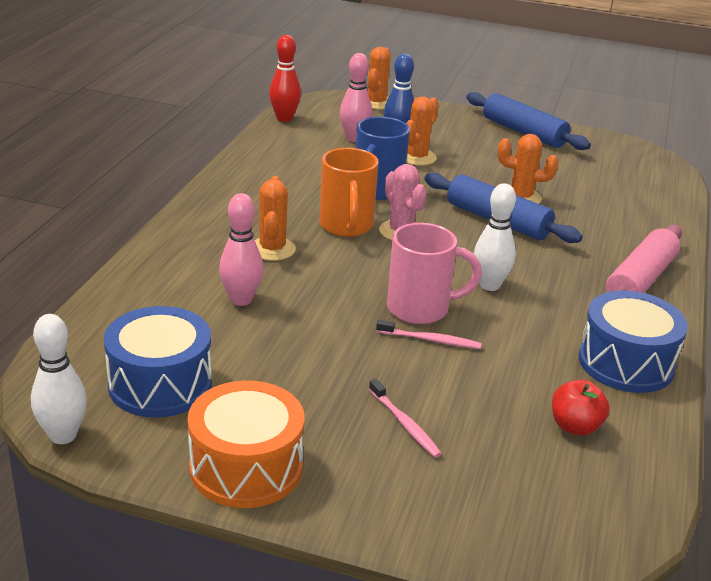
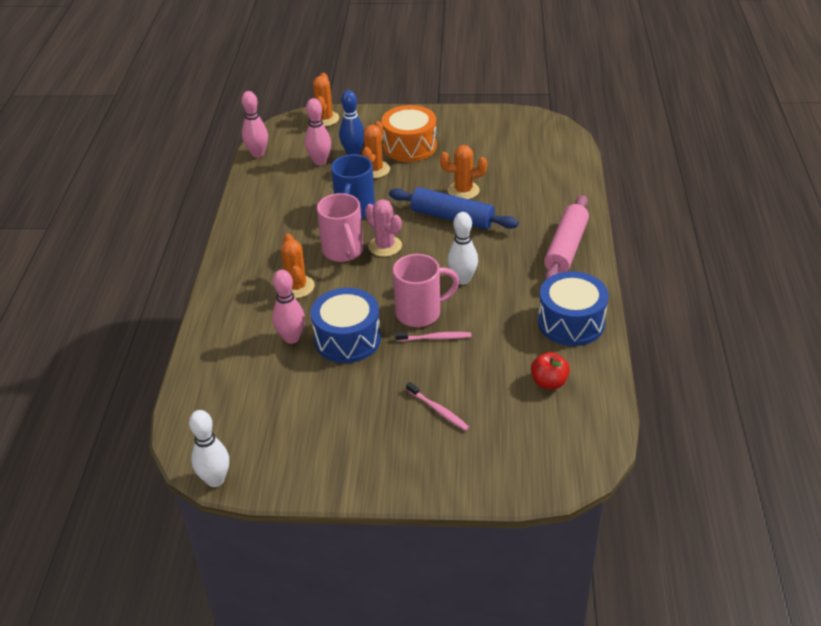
camera: 10 degrees left, 10 degrees up
(160, 384) = (263, 423): blue drum -> blue drum (347, 339)
(246, 467) = (346, 470): orange drum -> orange drum (410, 146)
(284, 118) = (258, 154): red bowling pin -> pink bowling pin
(346, 226) = (343, 252): orange mug -> pink mug
(523, 132) = (448, 123): blue rolling pin -> none

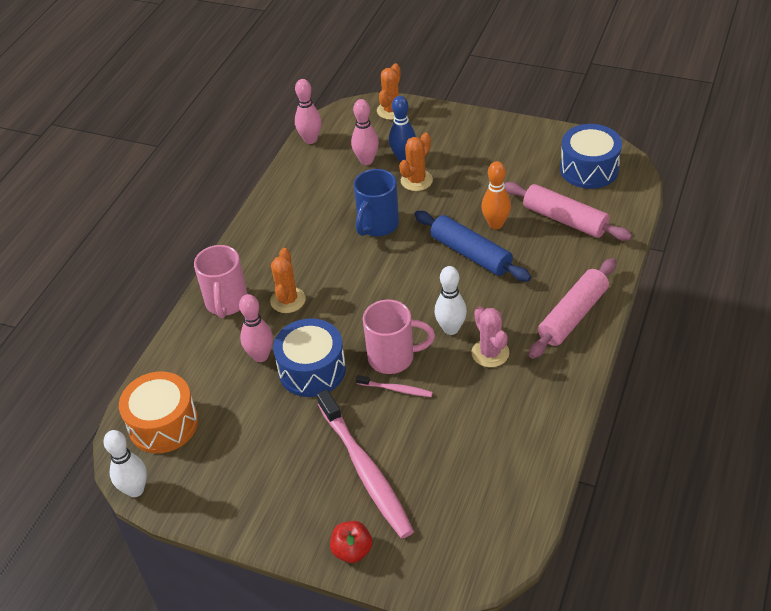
camera: 20 degrees right, 5 degrees up
(343, 252) = (347, 270): pink mug -> pink mug (226, 303)
(385, 246) = (390, 273): pink cactus -> pink cactus (490, 353)
(410, 146) = (463, 160): orange drum -> orange drum (163, 424)
(438, 410) = (365, 471): pink toothbrush -> pink toothbrush, size x2.24
(463, 191) = (495, 224): orange cactus -> orange bowling pin
(523, 176) = (565, 219): none -> pink rolling pin
(549, 382) = (487, 468): red apple -> red apple (352, 551)
(571, 322) = (539, 404): blue drum -> blue drum (589, 169)

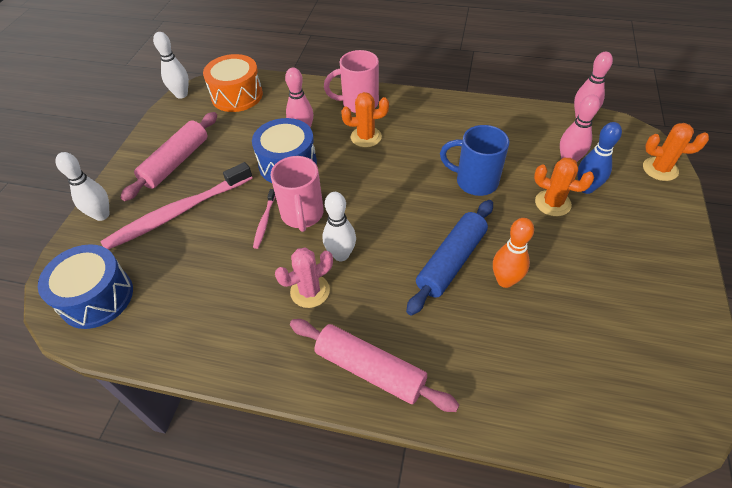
camera: 80 degrees right, 5 degrees up
(352, 551) = (102, 215): red apple -> white bowling pin
(565, 219) = (534, 354): pink rolling pin -> pink rolling pin (176, 162)
(589, 169) = (646, 380): blue drum -> blue drum (97, 297)

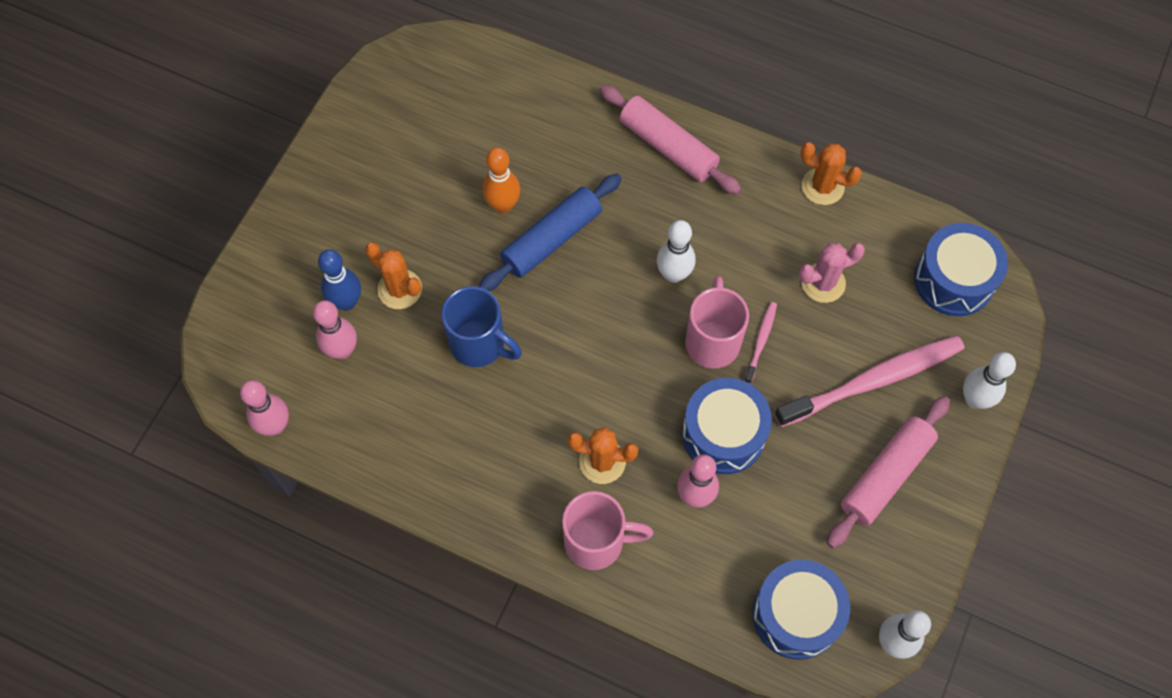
camera: 170 degrees left, 15 degrees up
(237, 95) = (796, 615): orange drum -> blue drum
(310, 291) = (715, 237): pink cactus -> pink cactus (823, 283)
(660, 169) = (236, 310): orange cactus -> orange cactus (822, 186)

